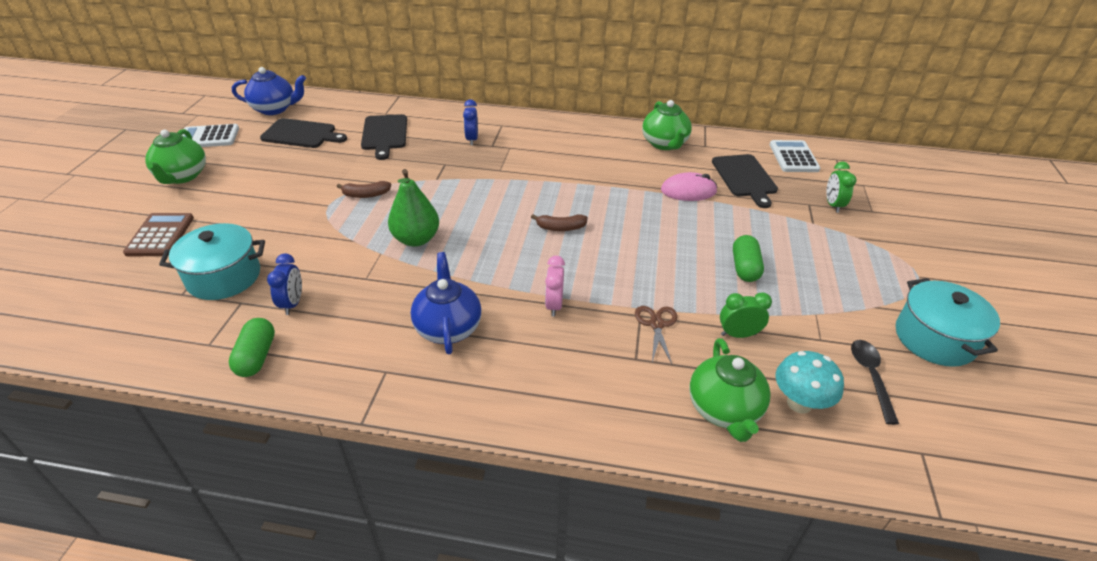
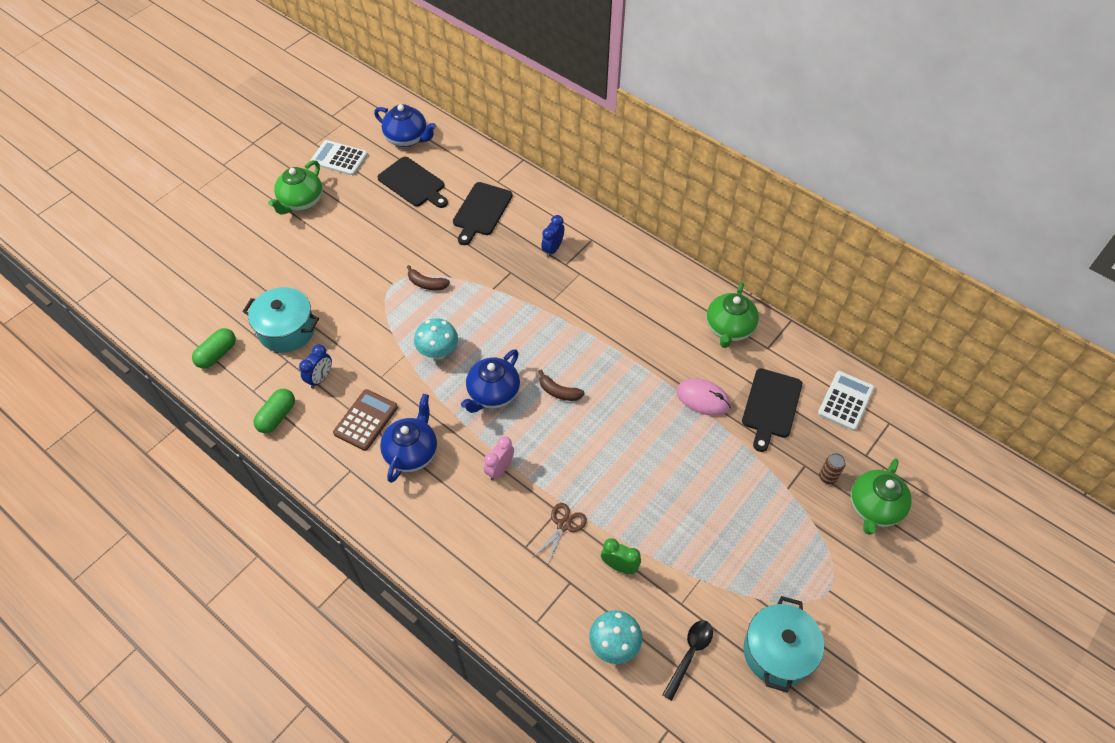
camera: 30 degrees right, 15 degrees up
(160, 235) = (262, 266): brown calculator -> brown calculator (366, 420)
(416, 239) = (438, 352): green pear -> turquoise mushroom
(498, 251) = (493, 394): none -> blue teapot
(724, 410) = (555, 621): green teapot -> green teapot (874, 508)
(744, 268) = (680, 506): green capsule -> green capsule (217, 354)
(833, 205) = (827, 477): green clock -> brown can

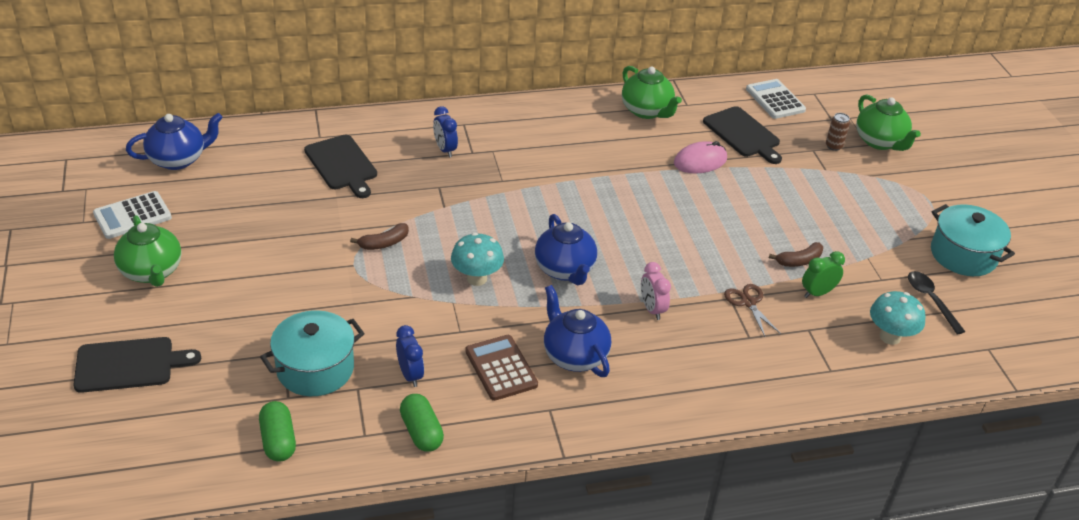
camera: 55 degrees left, 15 degrees down
(413, 183) = (244, 186): black cutting board -> black cutting board (129, 364)
(559, 391) = (607, 231): brown banana -> brown banana (799, 261)

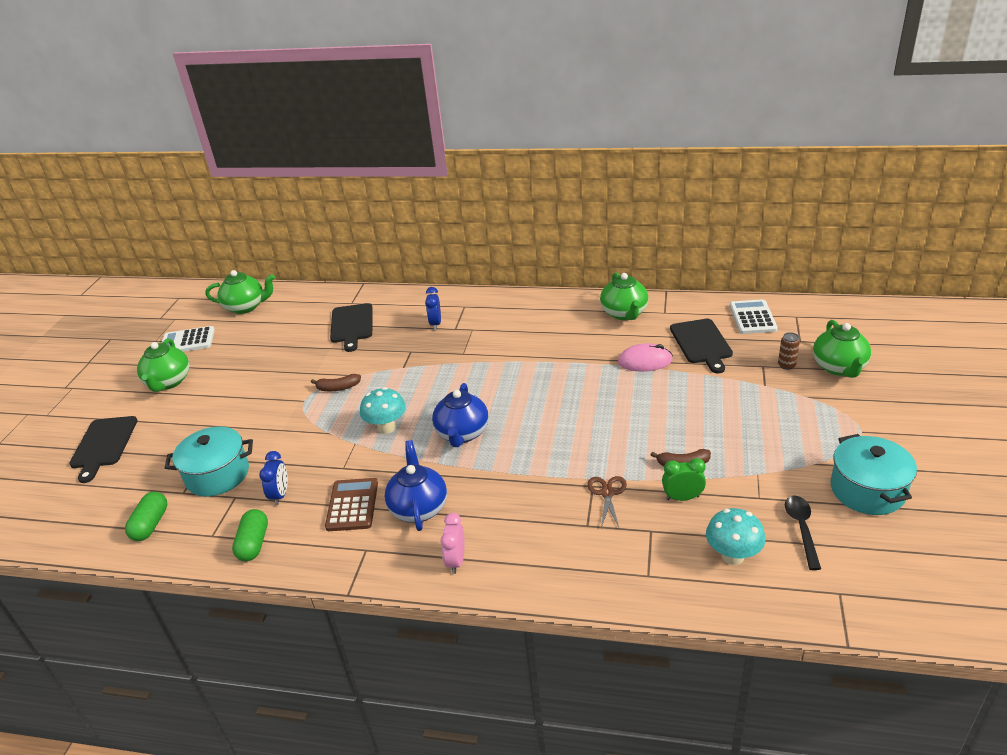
camera: 30 degrees right, 5 degrees down
(129, 364) = (103, 445): black cutting board -> black cutting board turned 75 degrees clockwise
(178, 159) = (246, 307): blue teapot -> green teapot
(652, 309) = (514, 481): pink clock -> pink clock (456, 561)

